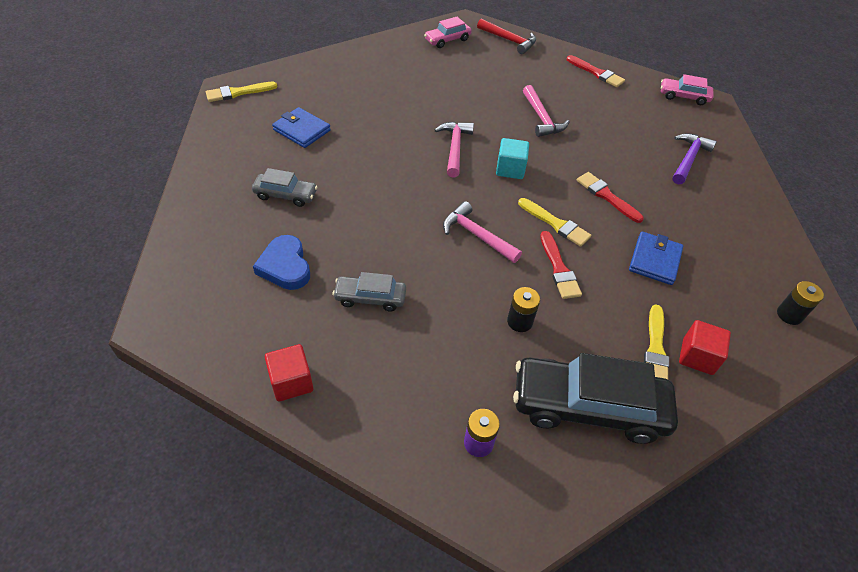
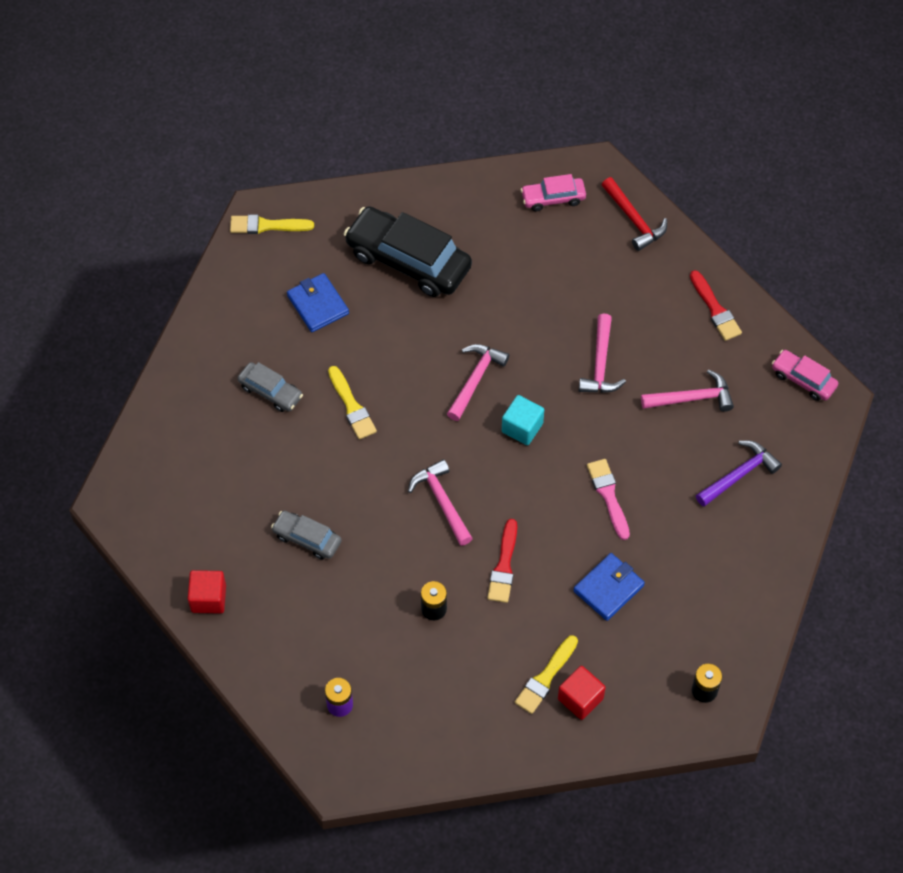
camera: 25 degrees right, 10 degrees up
(285, 266) = (241, 478): blue heart -> none
(555, 224) = (531, 513): yellow brush -> yellow brush (351, 406)
(588, 407) = (450, 708): black car -> black car (408, 260)
(607, 196) = (608, 496): red brush -> pink brush
(620, 123) = (692, 398): none -> pink hammer

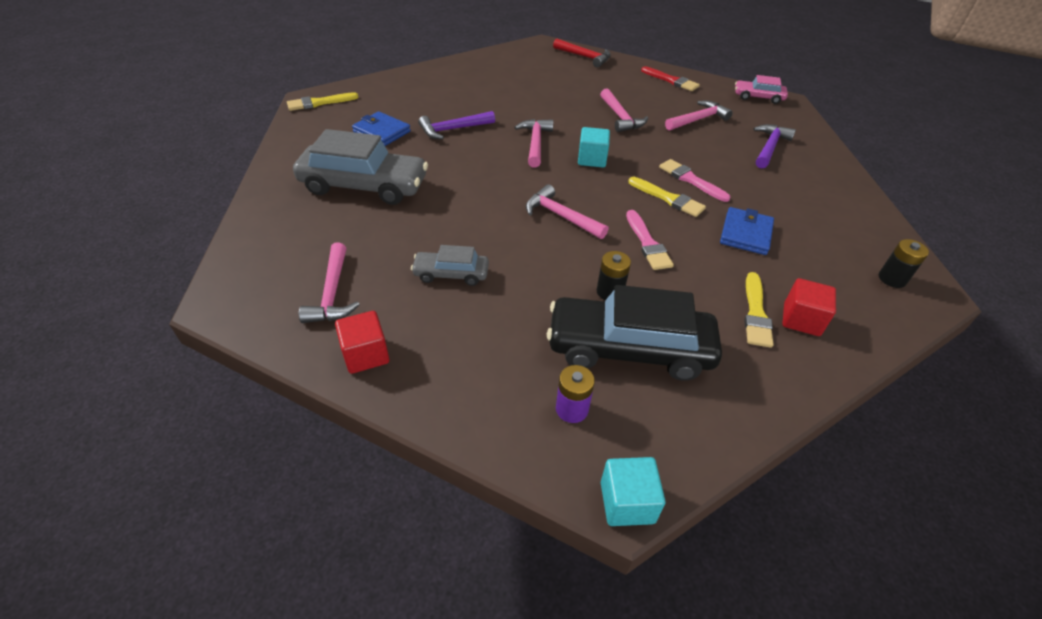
camera: 25 degrees left, 15 degrees down
(201, 525) = (332, 293): none -> pink hammer
(270, 391) = (364, 186): grey car -> grey car, size x1.97
(338, 785) = (627, 502): none -> turquoise cube
(351, 406) = (442, 178): yellow brush -> yellow brush (668, 198)
(396, 325) = (453, 129): none -> purple hammer
(408, 260) = (442, 99): black car -> black car (629, 348)
(504, 565) = (647, 243): red brush -> pink brush
(553, 198) = (525, 58): pink car -> none

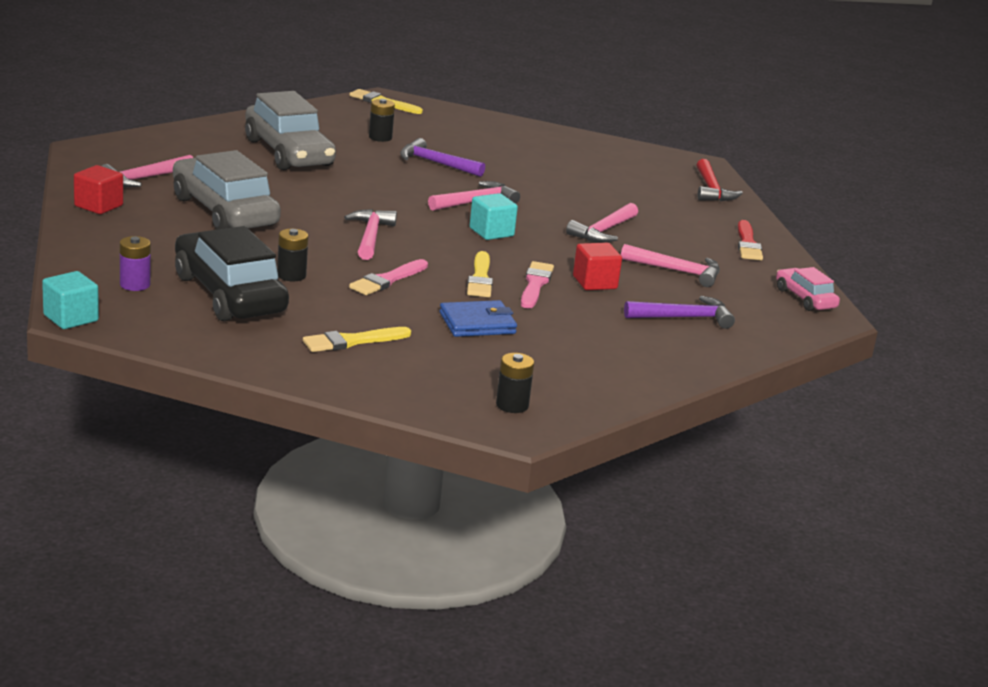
camera: 50 degrees right, 20 degrees down
(382, 132) = (380, 137): blue wallet -> black battery
(451, 274) = (224, 212): grey car -> grey car, size x1.97
(801, 320) = (373, 363): red cube -> red cube (594, 283)

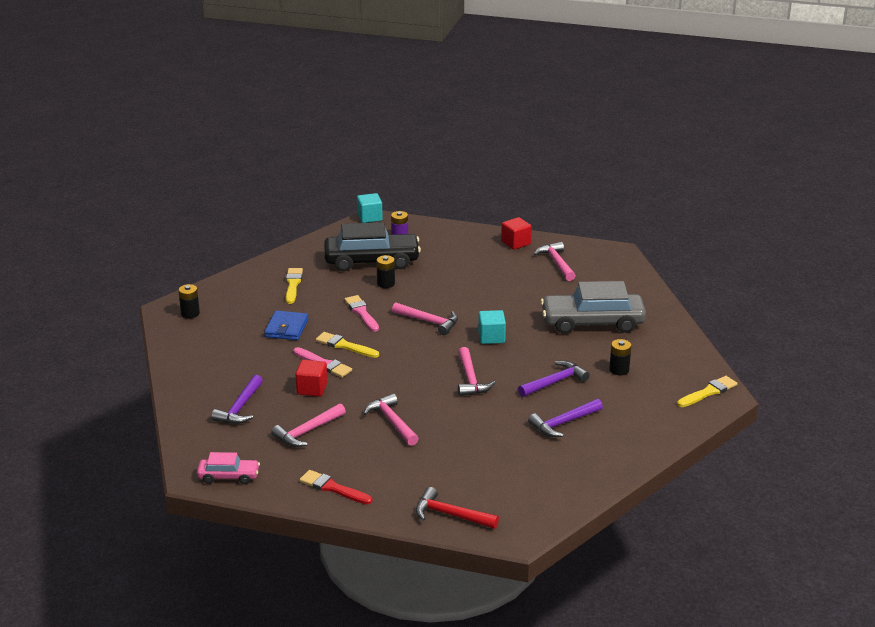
camera: 120 degrees right, 5 degrees up
(224, 212) = (491, 280): grey car -> none
(491, 232) = (414, 370): turquoise cube -> turquoise cube (491, 337)
(508, 156) = (563, 423): none -> purple hammer

